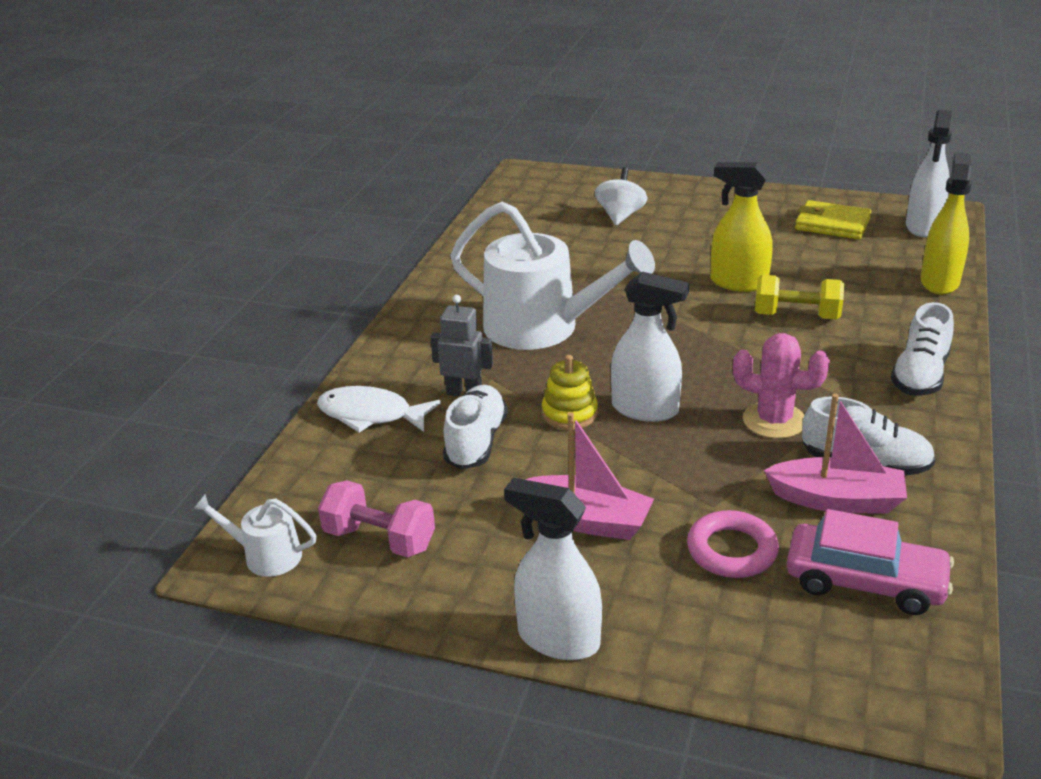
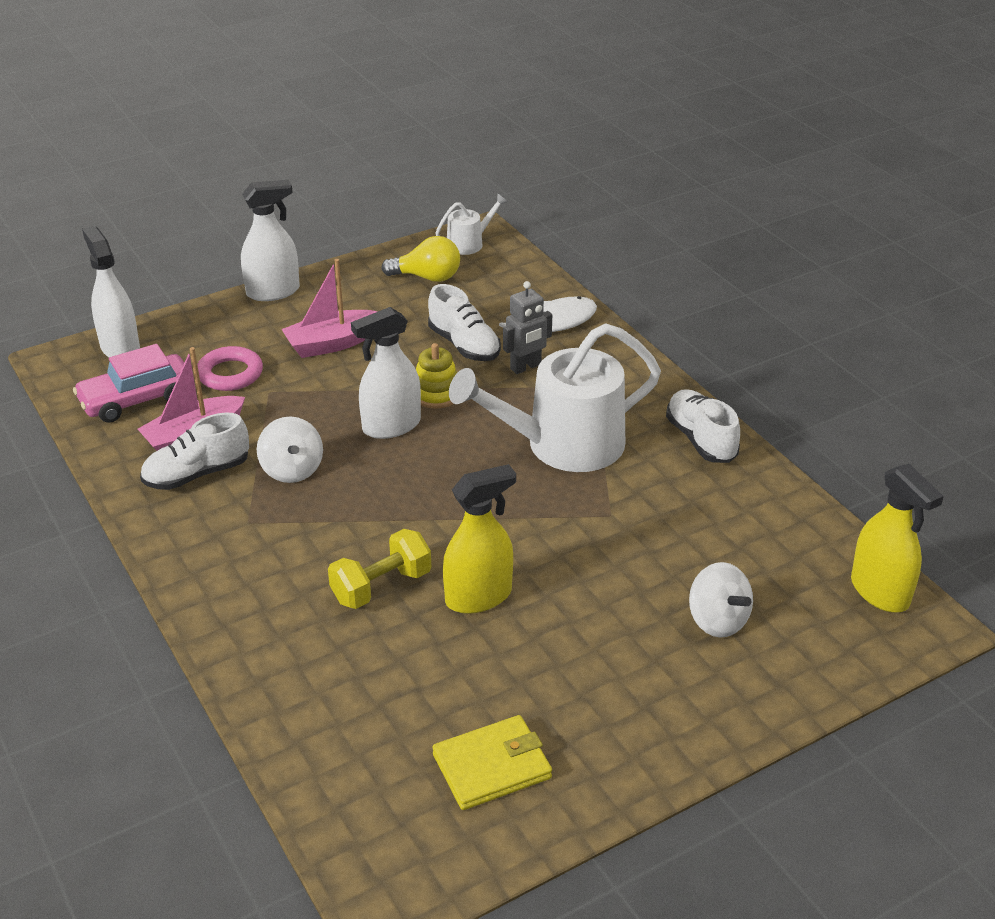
camera: 130 degrees right, 5 degrees up
(379, 539) = (427, 277): pink dumbbell -> yellow light bulb
(774, 420) = (292, 470): pink cactus -> white spinning top
(920, 375) = (216, 581): white shoe -> white shoe (701, 440)
(923, 226) = (386, 839): white spray bottle -> white spray bottle (120, 347)
(939, 282) = (288, 731): yellow spray bottle -> yellow spray bottle (880, 592)

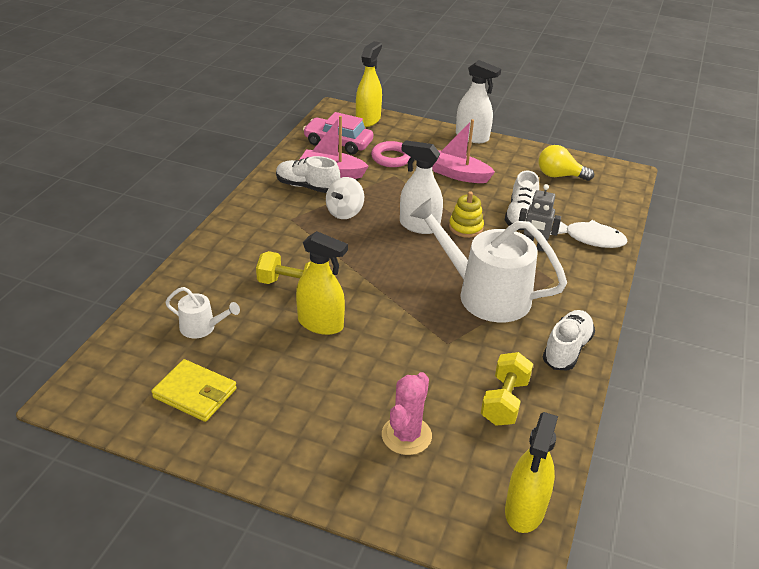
camera: 50 degrees right, 0 degrees up
(120, 347) = (368, 120): white spray bottle -> yellow spray bottle
(427, 277) = (559, 176): yellow light bulb -> yellow light bulb turned 135 degrees clockwise
(469, 243) = (612, 174): white watering can -> white watering can (201, 327)
(717, 620) = (406, 435): white spinning top -> pink cactus
(732, 524) = (504, 401): none -> yellow dumbbell

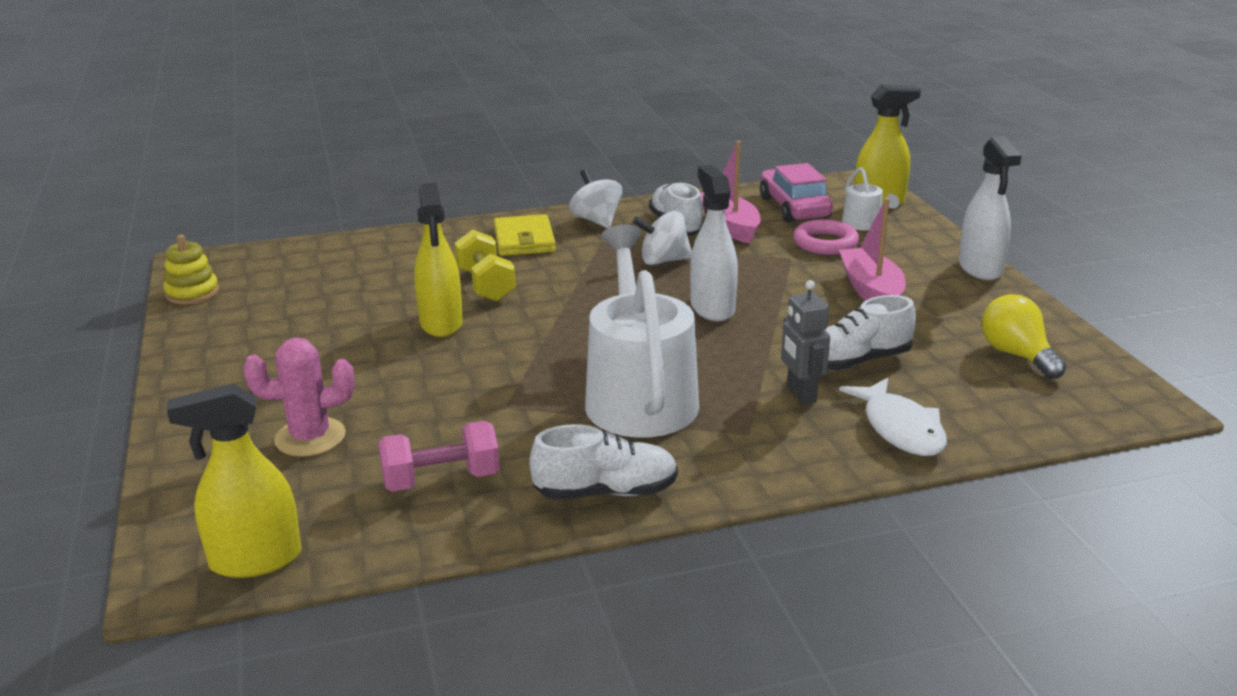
camera: 55 degrees right, 10 degrees down
(195, 393) = (258, 308): yellow wallet -> yellow wallet (524, 240)
(201, 327) = (358, 273): white watering can -> white watering can (864, 224)
(260, 207) = (596, 220): none -> white spinning top
(466, 227) = (761, 335): yellow stacking toy -> yellow stacking toy (192, 293)
(504, 401) = (441, 480): yellow dumbbell -> pink dumbbell

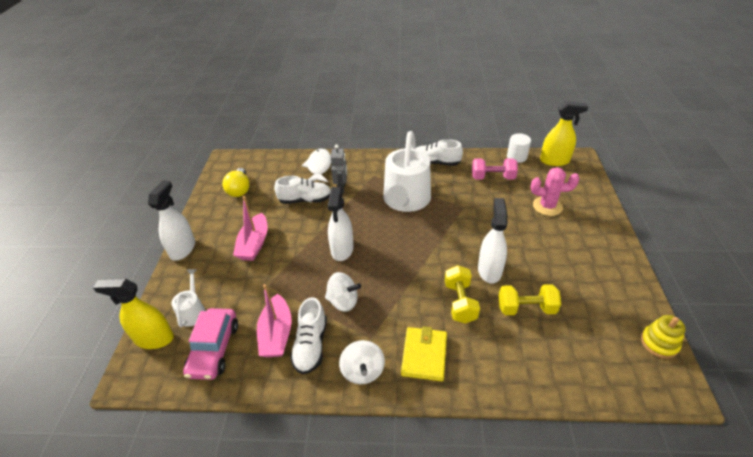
camera: 160 degrees left, 15 degrees up
(370, 552) = (516, 157): none -> white cylinder
(382, 294) = (526, 308): none -> yellow dumbbell
(441, 323) = (489, 270): yellow spray bottle -> white spray bottle
(825, 243) = (236, 295): pink ring -> none

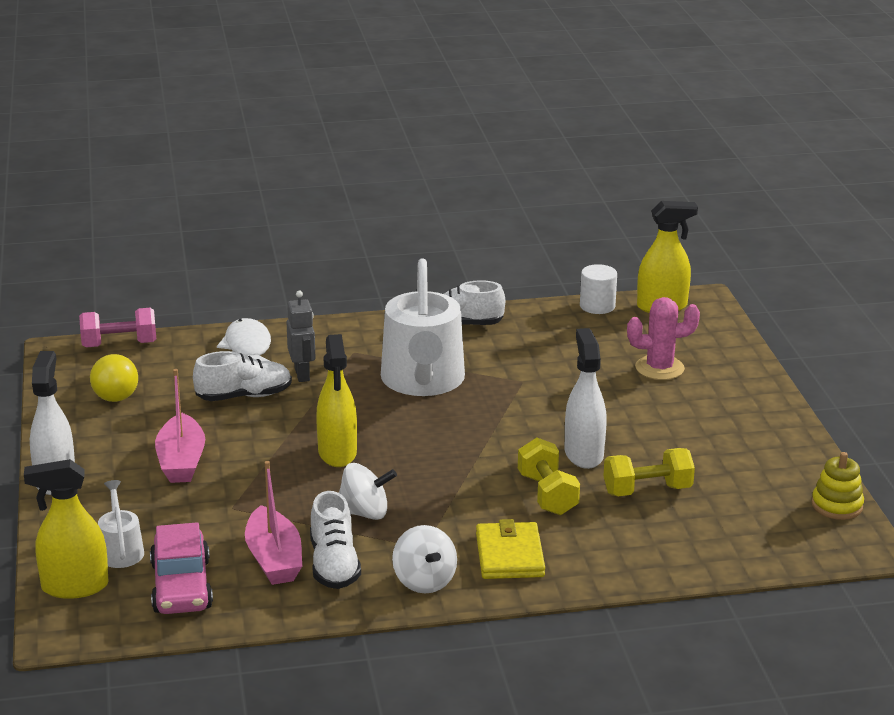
camera: 15 degrees left, 15 degrees down
(342, 249) = (337, 453): white spray bottle -> yellow spray bottle
(492, 177) = (562, 338): pink dumbbell -> pink dumbbell (119, 344)

